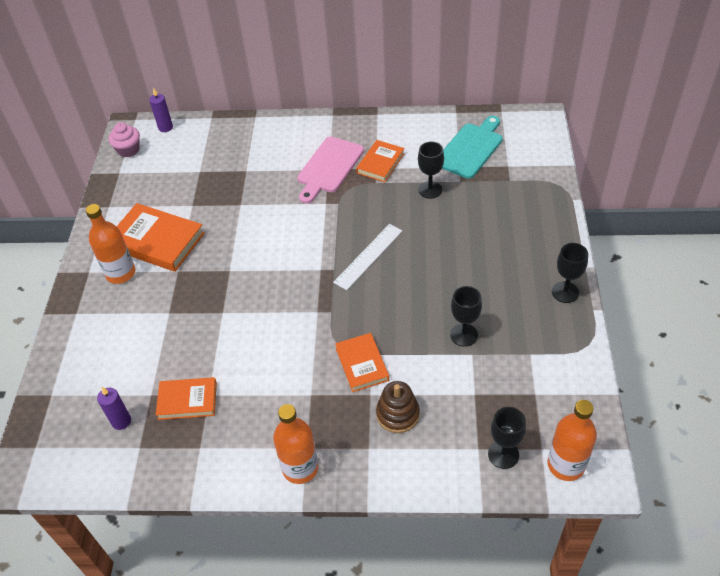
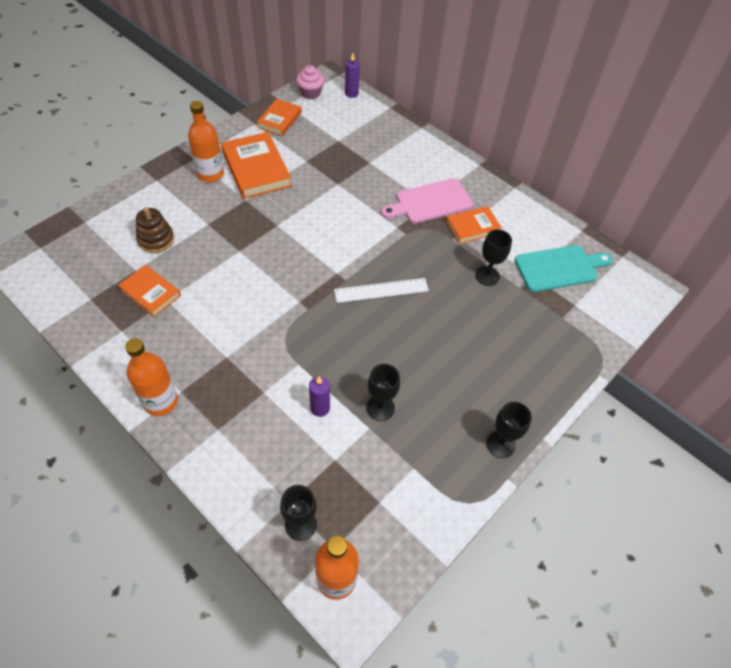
camera: 35 degrees right, 5 degrees up
(121, 421) = (100, 273): purple candle -> purple candle (320, 408)
(362, 364) = (284, 365): orange book -> orange book (279, 120)
(397, 414) = (265, 423): brown stacking toy -> brown stacking toy (156, 239)

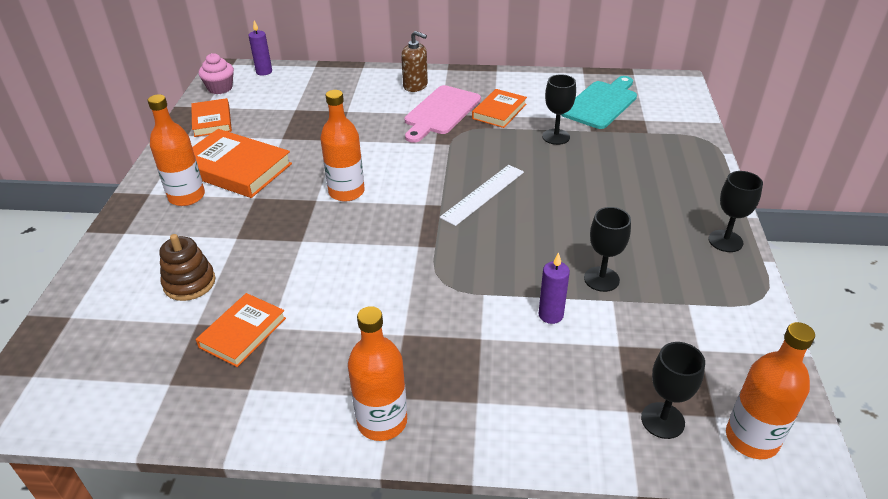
camera: 35 degrees left, 15 degrees down
(150, 293) = (242, 332): orange book -> orange book turned 60 degrees counterclockwise
(300, 231) = (346, 192): none -> orange bottle
(439, 167) = (415, 86): none -> brown soap dispenser

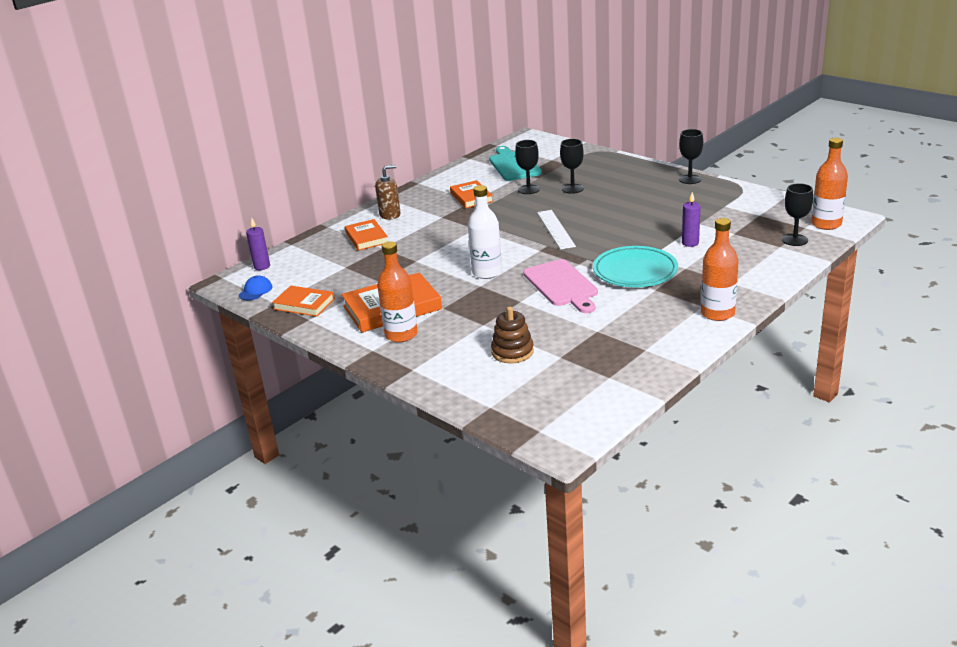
camera: 50 degrees left, 10 degrees down
(220, 88) = (255, 291): pink cupcake -> blue cap
(242, 332) = (590, 341): orange book -> orange book (366, 238)
(346, 192) = (487, 272): orange bottle -> white bottle
(435, 298) = (635, 271): none -> turquoise plate
(440, 112) = (440, 216): pink cutting board -> pink cutting board (562, 285)
(601, 279) = (678, 220): black goblet -> black goblet (572, 189)

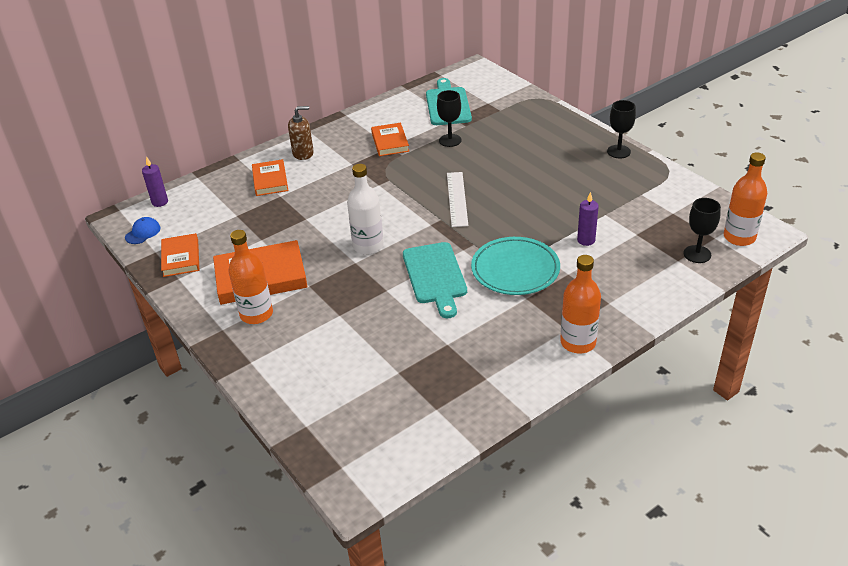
camera: 10 degrees right, 10 degrees up
(304, 304) = (181, 258): orange book -> orange book turned 45 degrees clockwise
(512, 352) = (354, 357): brown stacking toy -> none
(562, 285) = (435, 276): pink cutting board -> turquoise cutting board
(572, 189) = (494, 146): black goblet -> none

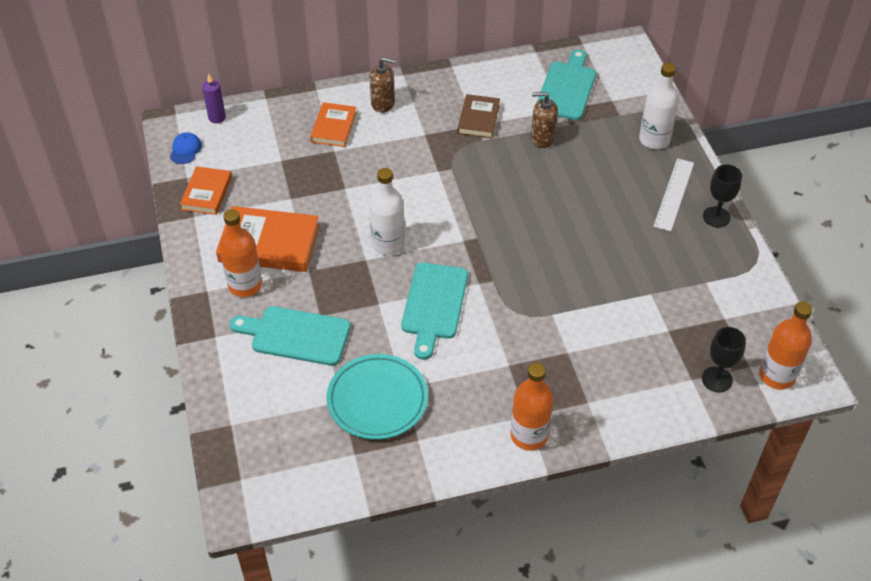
camera: 20 degrees right, 10 degrees up
(143, 232) = (185, 150): blue cap -> blue cap turned 45 degrees counterclockwise
(326, 336) = (296, 335): none -> turquoise cutting board
(390, 142) = (478, 119): orange book -> brown book
(450, 140) = (542, 138): black goblet -> brown soap dispenser
(457, 199) = (507, 218): white ruler -> white ruler (674, 194)
(515, 270) = (517, 327): turquoise plate -> turquoise plate (377, 400)
(537, 118) = (654, 140): none -> white bottle
(586, 240) = (610, 318): purple candle -> none

